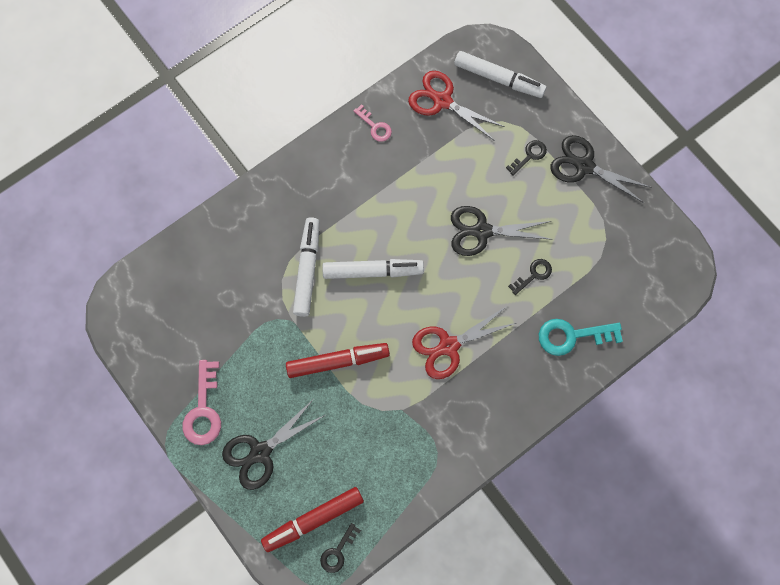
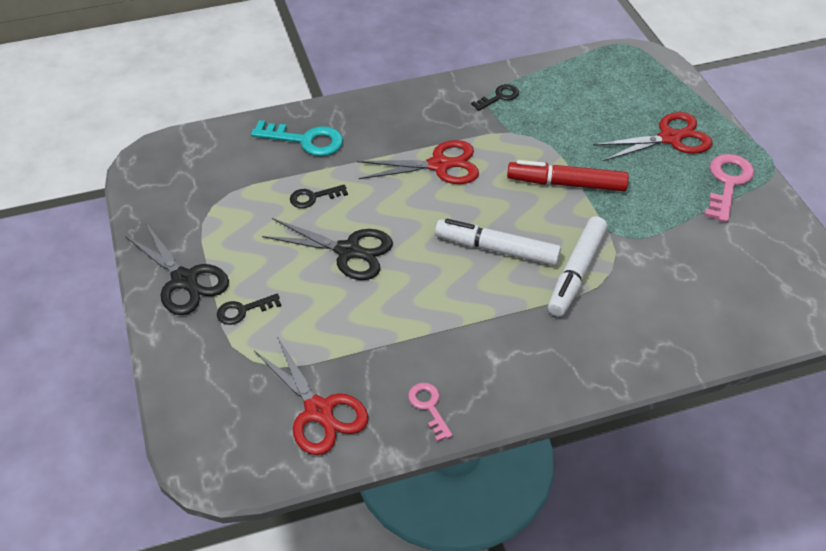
camera: 160 degrees left, 25 degrees down
(260, 452) = (670, 138): black scissors -> red scissors
(313, 520) = (627, 83): red marker -> none
(338, 551) = (609, 61): black key -> black key (499, 97)
(498, 78) = (223, 416): white marker -> none

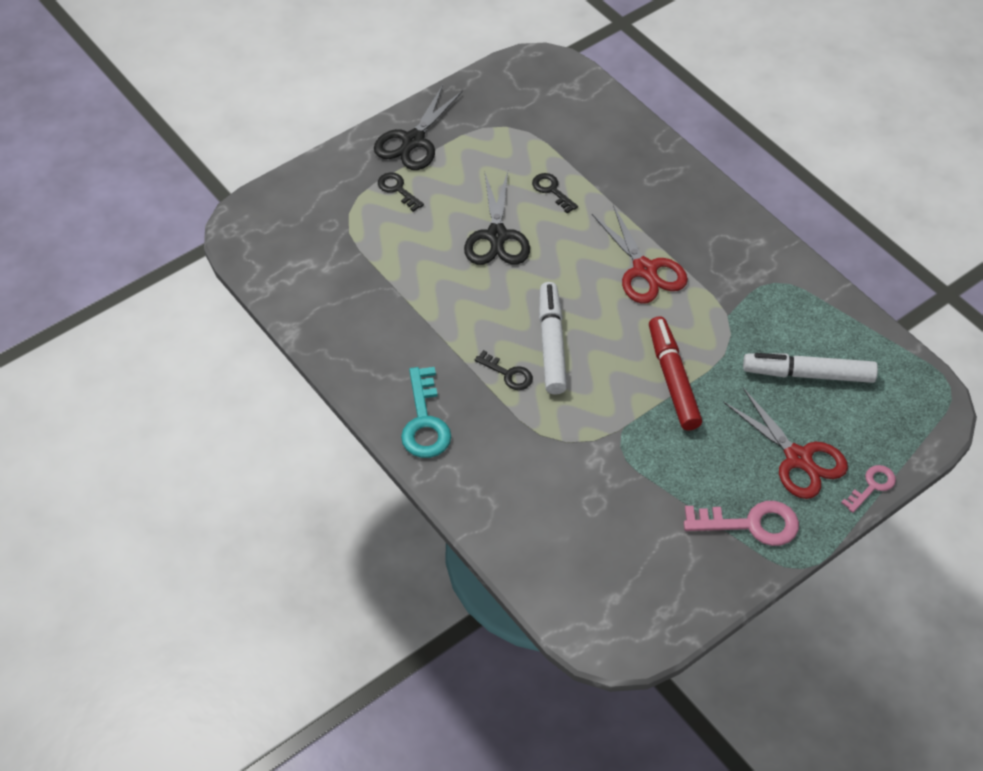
camera: 70 degrees right, 5 degrees up
(305, 140) = (624, 159): turquoise key -> turquoise key (424, 421)
(319, 411) = (316, 272): red scissors -> none
(429, 407) = (347, 342): pink key -> pink key (872, 486)
(499, 97) = (779, 291): black key -> black key (508, 374)
(576, 272) = (551, 413): white marker -> white marker (808, 374)

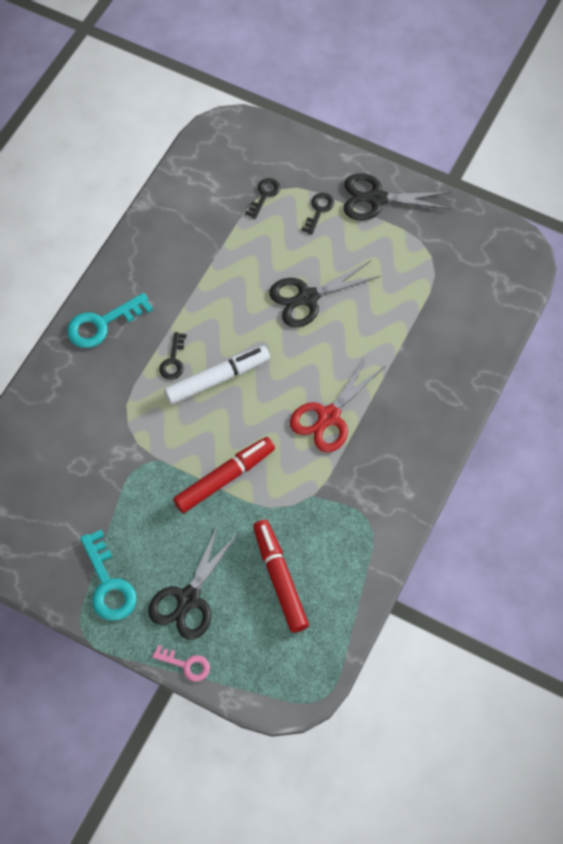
camera: 65 degrees right, 10 degrees up
(552, 190) = (378, 317): black key -> black key (264, 195)
(750, 524) = (108, 584): pink key -> turquoise key
(798, 458) = (188, 599): red scissors -> black scissors
(808, 374) = (280, 579): white marker -> red marker

